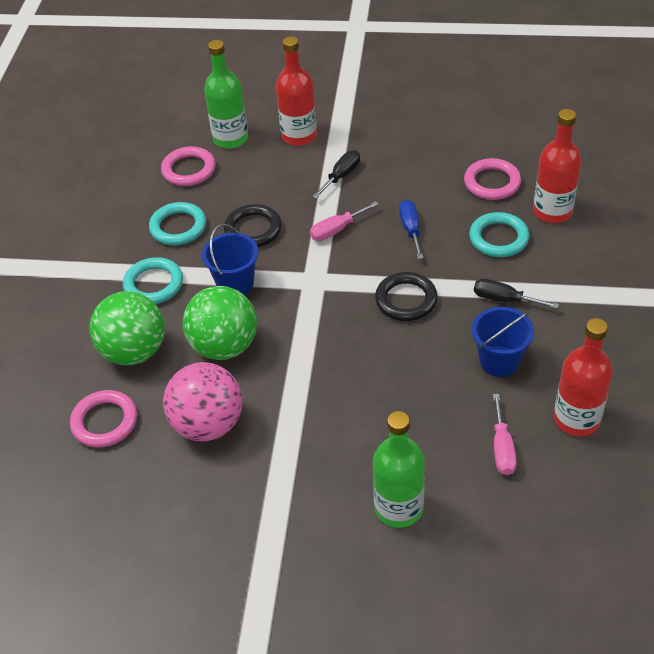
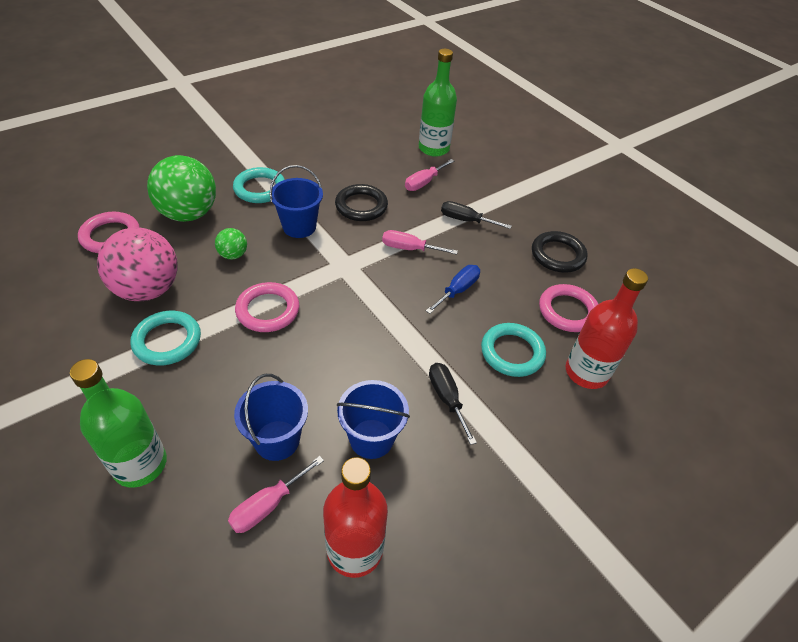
camera: 40 degrees right, 0 degrees up
(178, 227) = (324, 171): turquoise ring -> turquoise ring (167, 341)
(189, 170) = (382, 146): pink ring -> pink ring (268, 310)
(224, 346) = (233, 255): green ball -> green ball, size x0.46
(268, 172) = (424, 183): none -> pink screwdriver
(299, 136) = (477, 177): red bottle -> none
(341, 176) = (466, 220): black screwdriver -> black screwdriver turned 150 degrees counterclockwise
(406, 300) = (379, 331): black ring -> black ring (558, 255)
(451, 415) = (277, 440): none -> blue bucket

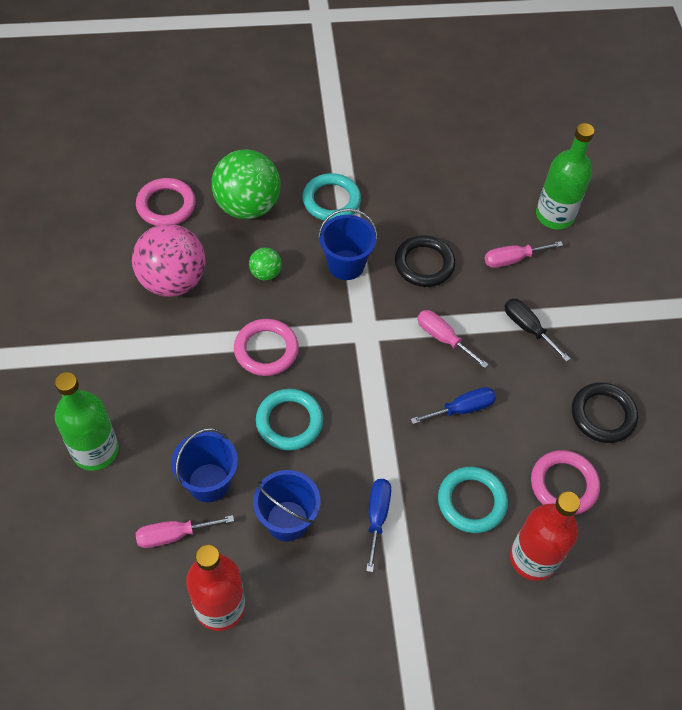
camera: 30 degrees right, 10 degrees up
(167, 341) = (165, 343): turquoise ring -> turquoise ring (289, 422)
(447, 398) = (377, 517): black screwdriver -> blue screwdriver

